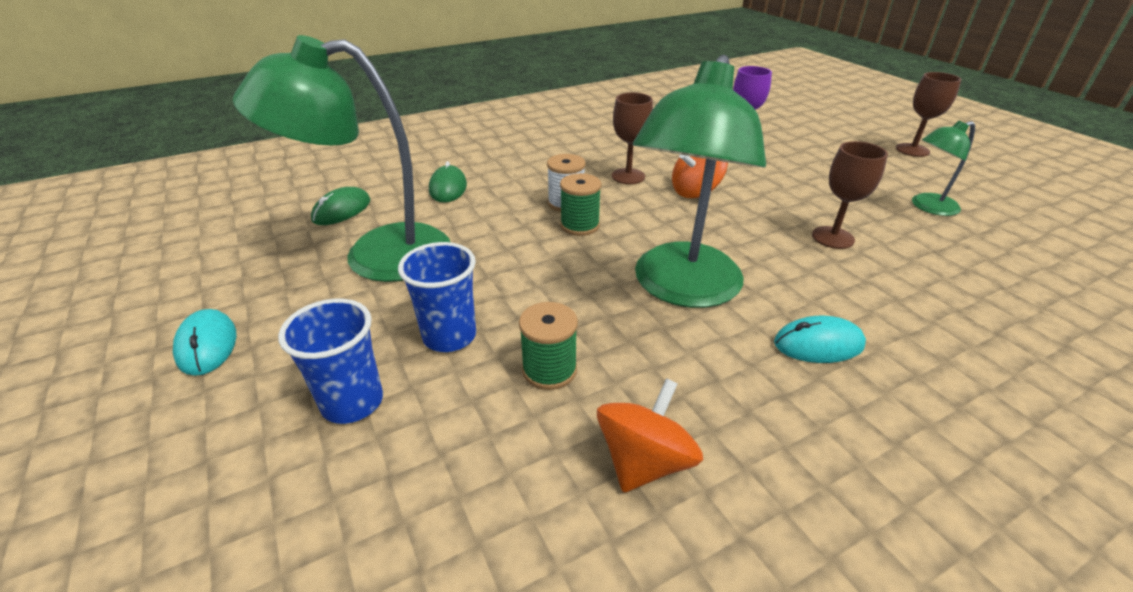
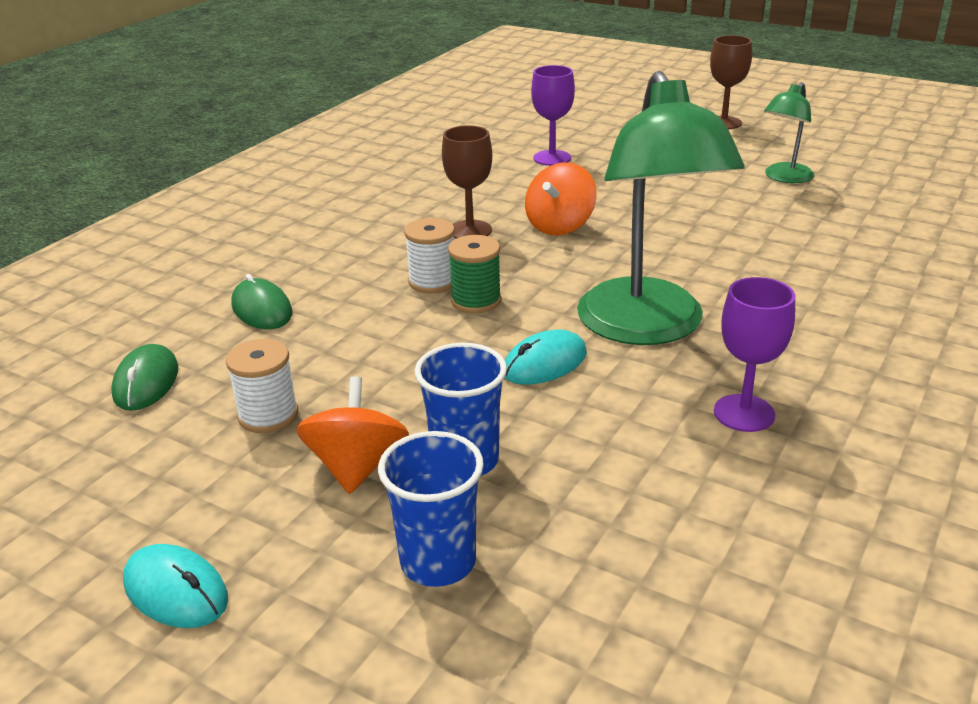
camera: 30 degrees left, 5 degrees down
(376, 255) = (268, 415): green lamp -> white spool
(549, 370) = (603, 448): green spool -> none
(644, 461) = (763, 482): orange spinning top -> orange spinning top (357, 467)
(690, 391) = (744, 413): none -> purple goblet
(818, 344) = (806, 332): turquoise mouse -> turquoise mouse (544, 363)
(832, 237) = (732, 232): brown goblet -> none

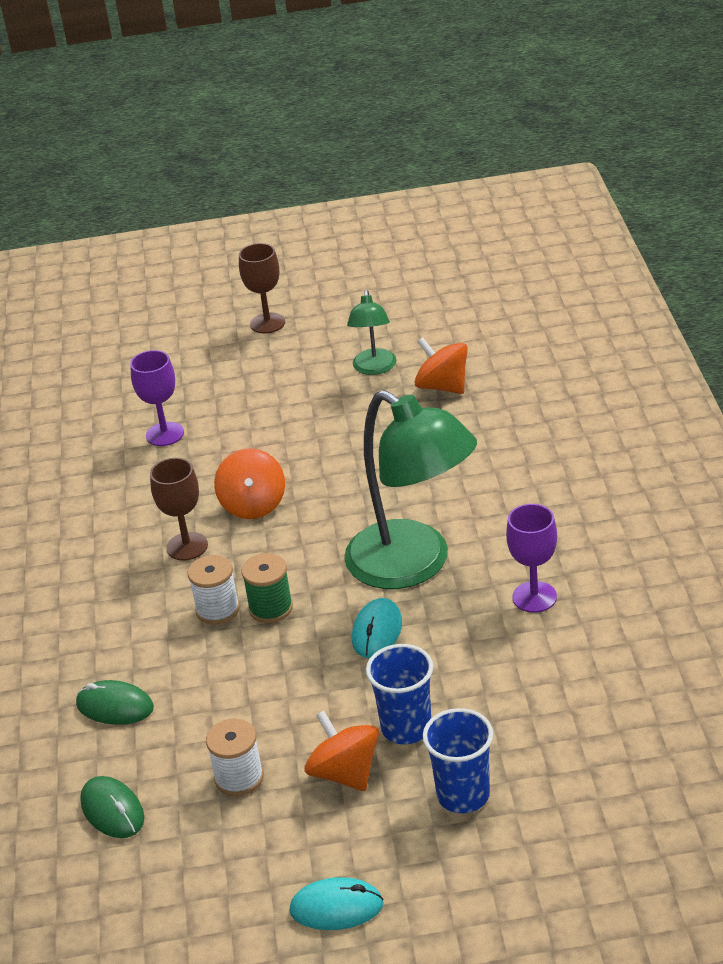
camera: 35 degrees left, 5 degrees up
(837, 211) = (442, 386): none -> orange spinning top

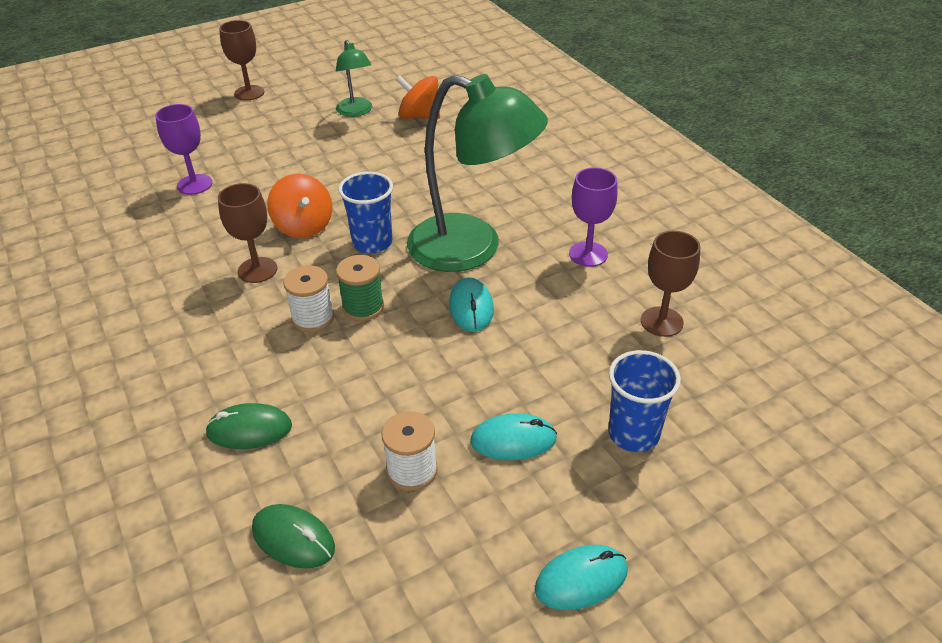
camera: 25 degrees left, 5 degrees up
(345, 773) = (513, 440): orange spinning top -> turquoise mouse
(406, 728) = (546, 385): blue cup -> blue cup (372, 243)
(565, 689) = (661, 322): none -> brown goblet

